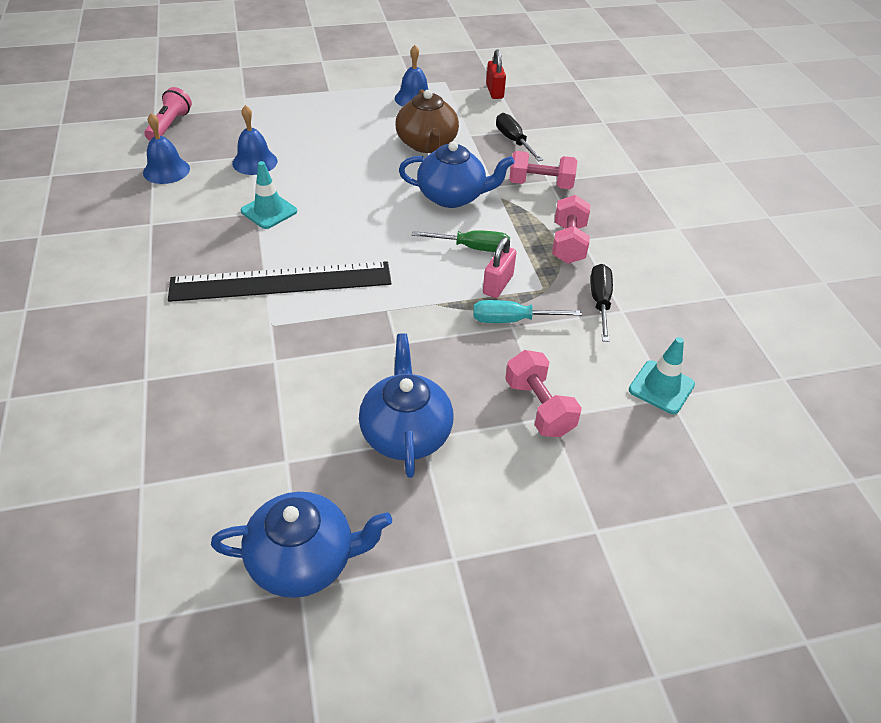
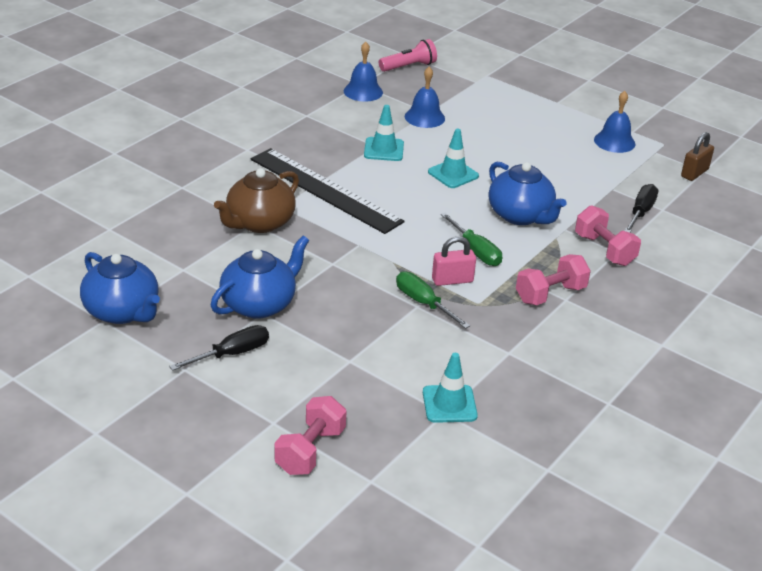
camera: 50 degrees right, 10 degrees down
(354, 196) = (453, 174): none -> turquoise traffic cone
(427, 144) = (565, 175): brown teapot -> brown teapot (259, 223)
(494, 91) = (694, 173): red padlock -> brown padlock
(511, 320) = (423, 302): turquoise screwdriver -> green screwdriver
(539, 407) = (352, 352): pink dumbbell -> pink dumbbell (310, 451)
(600, 301) = (504, 337): black screwdriver -> black screwdriver (232, 353)

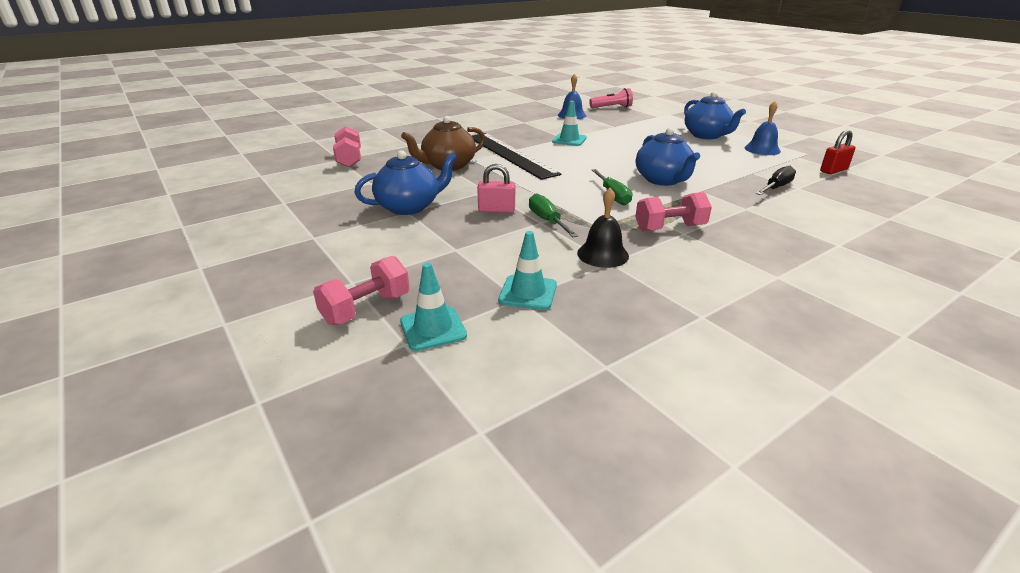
camera: 20 degrees right, 5 degrees down
(122, 311) = (302, 199): blue teapot -> blue teapot (707, 135)
(232, 353) = (360, 233): black screwdriver -> none
(424, 117) = (610, 128): blue bell -> none
(452, 280) = (582, 210): pink padlock -> pink padlock (496, 210)
(453, 174) = (616, 155): turquoise traffic cone -> turquoise traffic cone (433, 328)
(498, 343) = (602, 254): none -> black bell
(604, 250) = (734, 206): pink dumbbell -> pink dumbbell (349, 159)
(694, 173) = (833, 170): brown padlock -> red padlock

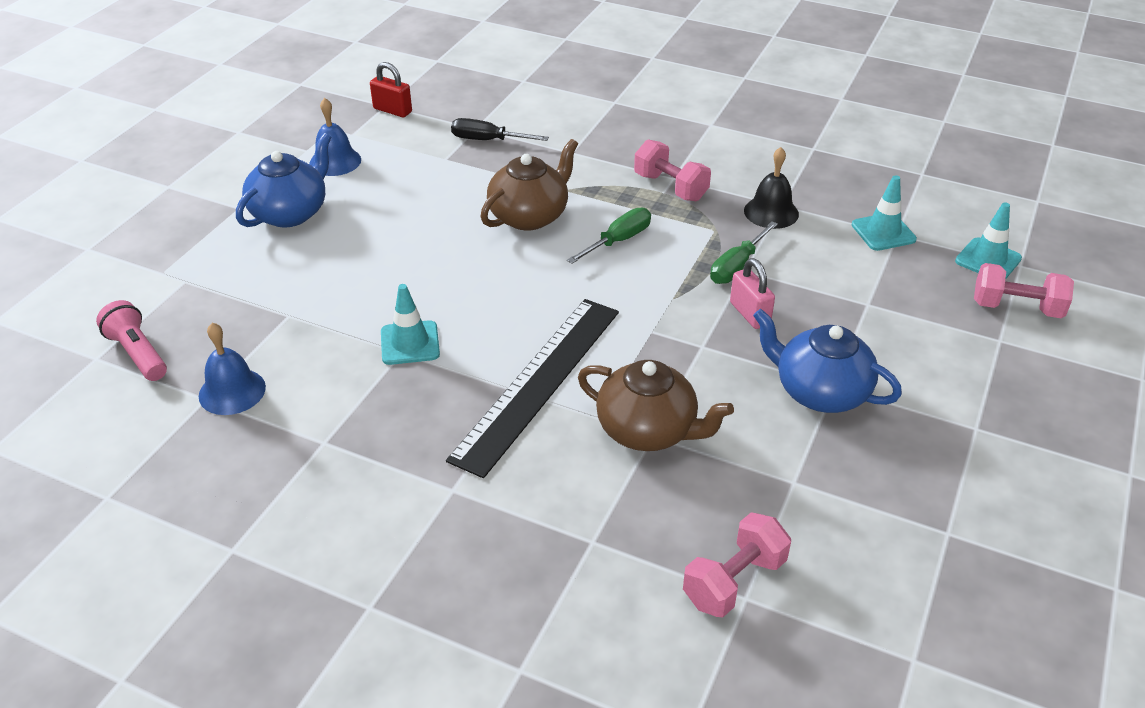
camera: 120 degrees left, 10 degrees up
(663, 180) = (529, 216): blue teapot -> brown teapot

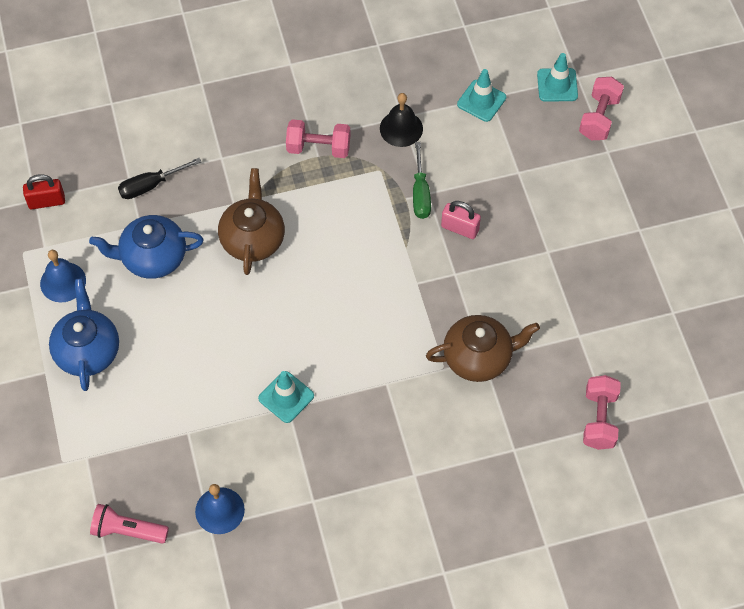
camera: 40 degrees left, 20 degrees up
(538, 382) = (389, 369): black ruler -> none
(619, 240) = (330, 221): green screwdriver -> none
(820, 392) = (544, 262): blue teapot -> blue teapot (153, 258)
(1016, 308) = (599, 117): pink dumbbell -> pink dumbbell turned 45 degrees counterclockwise

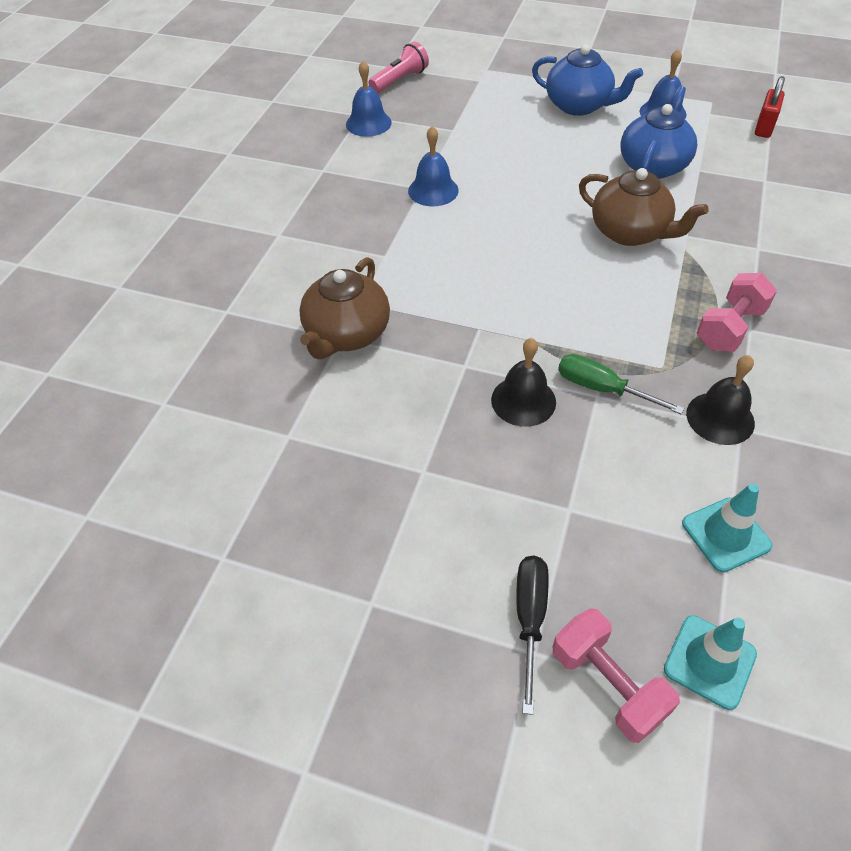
camera: 125 degrees right, 10 degrees down
(150, 186) = (747, 190): black screwdriver -> black screwdriver (530, 617)
(286, 397) = (433, 190): turquoise traffic cone -> blue bell
(460, 228) = (523, 400): pink padlock -> black bell
(599, 419) = (180, 396): pink dumbbell -> none

